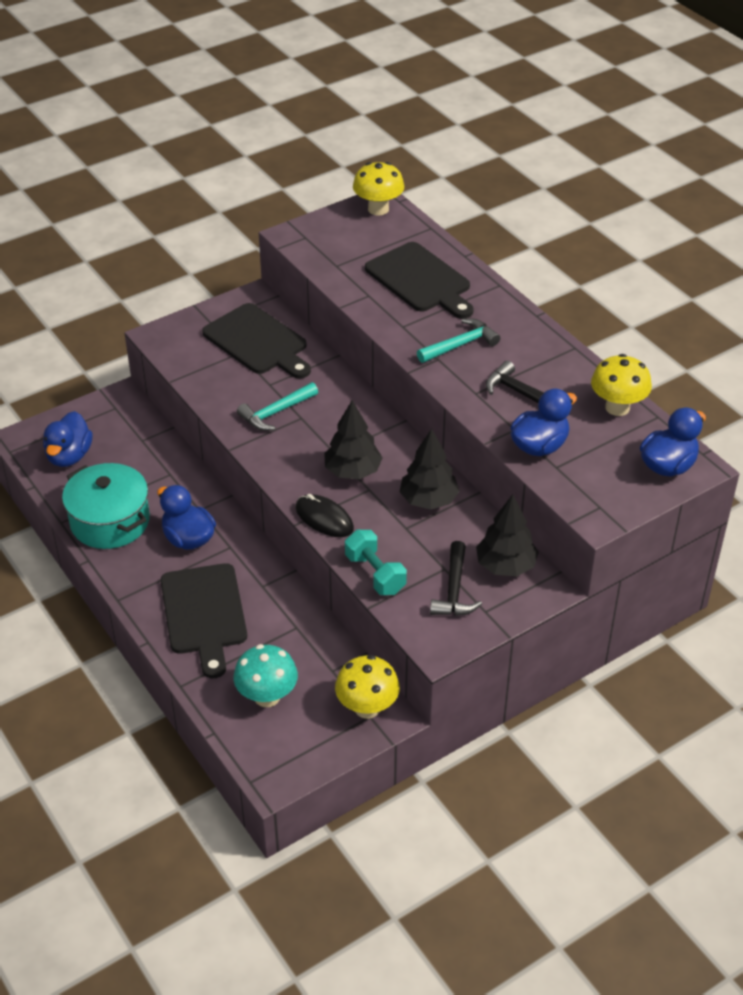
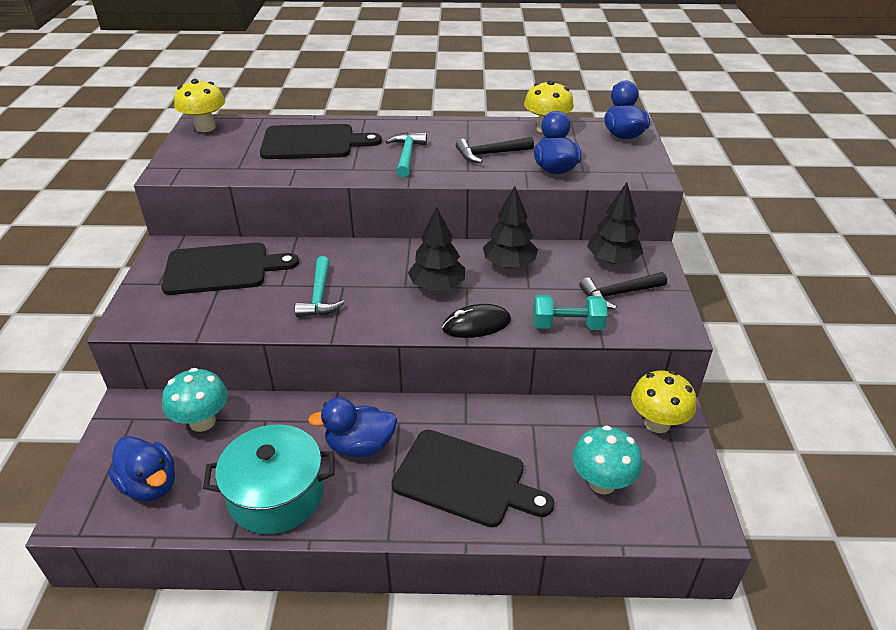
camera: 55 degrees left, 5 degrees down
(141, 443) = (202, 421): none -> turquoise mushroom
(454, 590) = (619, 294): black hammer -> black hammer turned 120 degrees clockwise

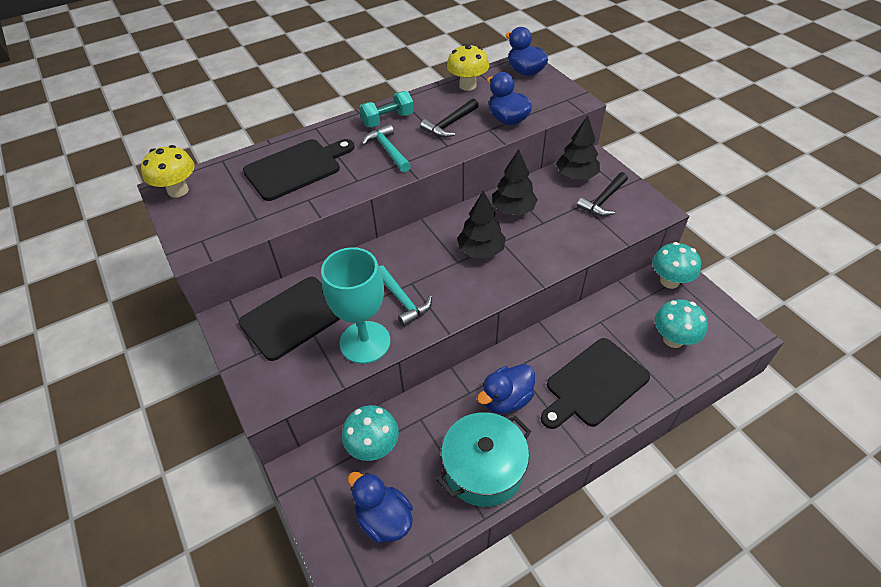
camera: 30 degrees left, 10 degrees up
(150, 485) = (384, 519): blue duck -> blue duck turned 150 degrees counterclockwise
(251, 314) = (365, 342): none -> turquoise goblet
(464, 479) = (594, 384): black cutting board -> black cutting board turned 150 degrees clockwise
(476, 324) = (536, 268): black mouse -> none
(567, 325) = (593, 240): turquoise dumbbell -> turquoise dumbbell (387, 120)
(657, 423) = (669, 281): yellow mushroom -> turquoise mushroom

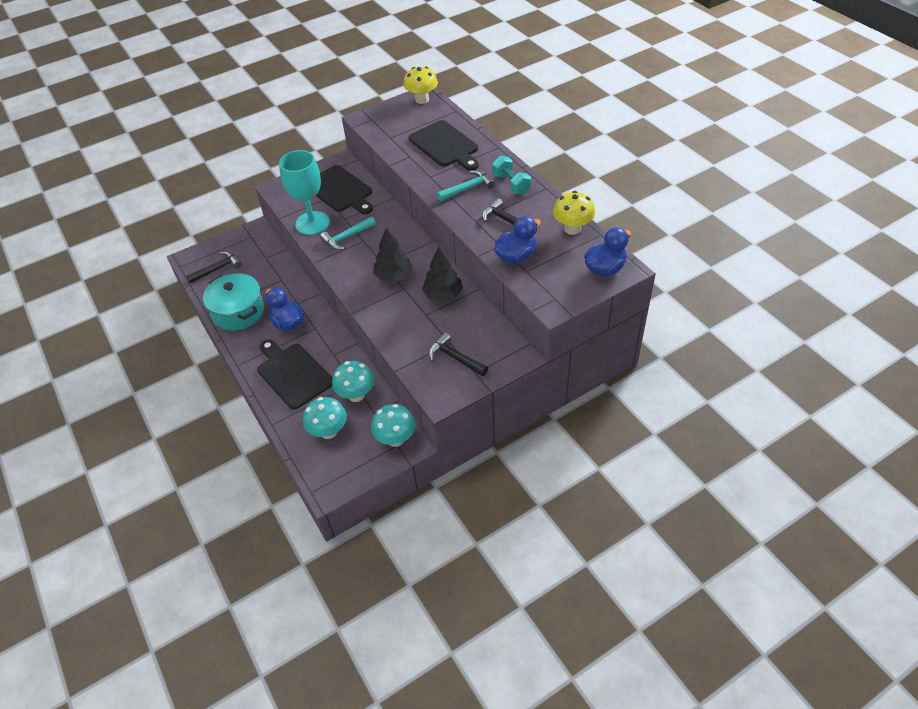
camera: 90 degrees right, 0 degrees up
(373, 447) = (265, 259): turquoise mushroom -> turquoise mushroom (356, 395)
(384, 519) = (217, 269): blue duck -> black hammer
(576, 175) = (492, 340): black tree -> none

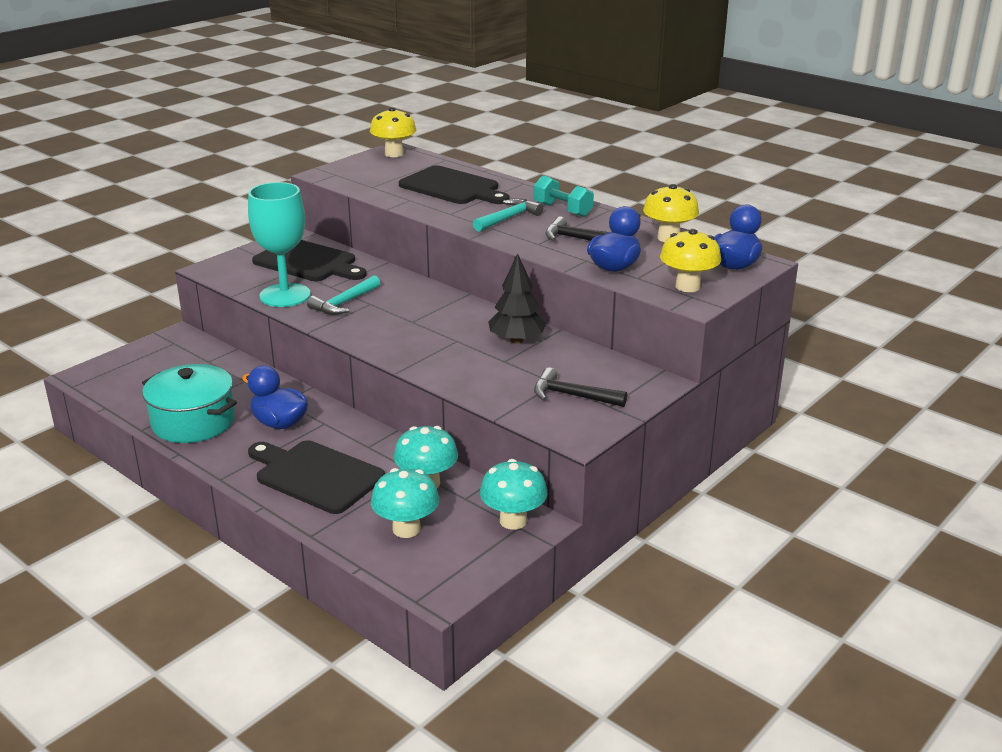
camera: 20 degrees left, 20 degrees down
(217, 269) = (136, 381): black hammer -> none
(394, 276) = (435, 331): black tree -> none
(557, 287) = (687, 286): none -> yellow mushroom

